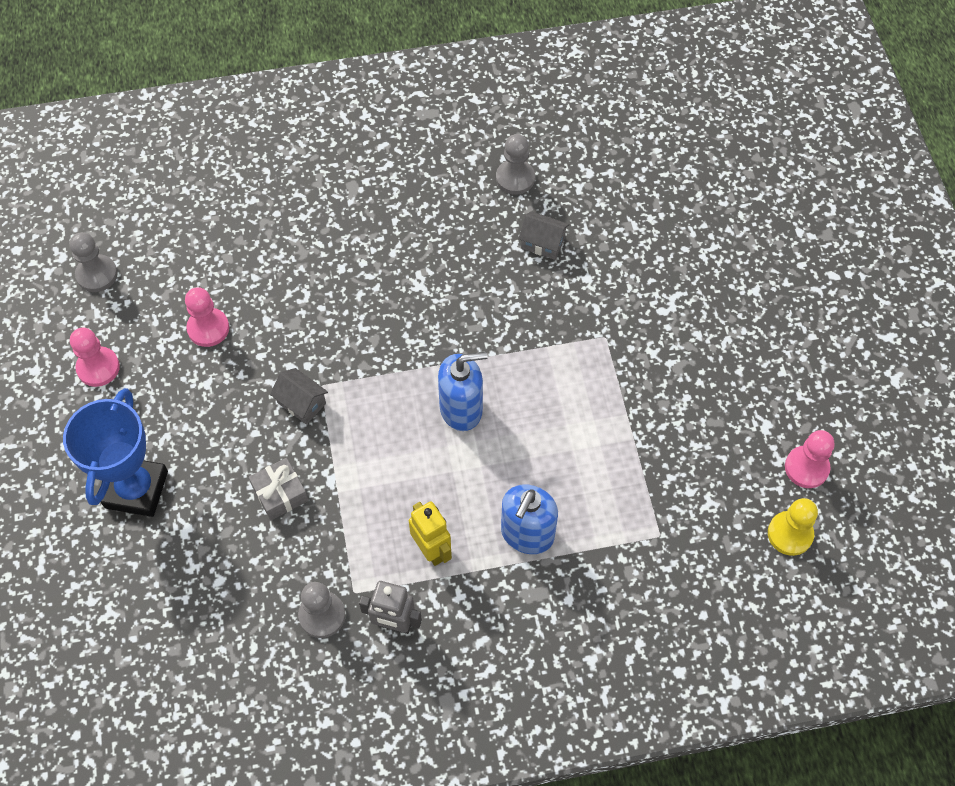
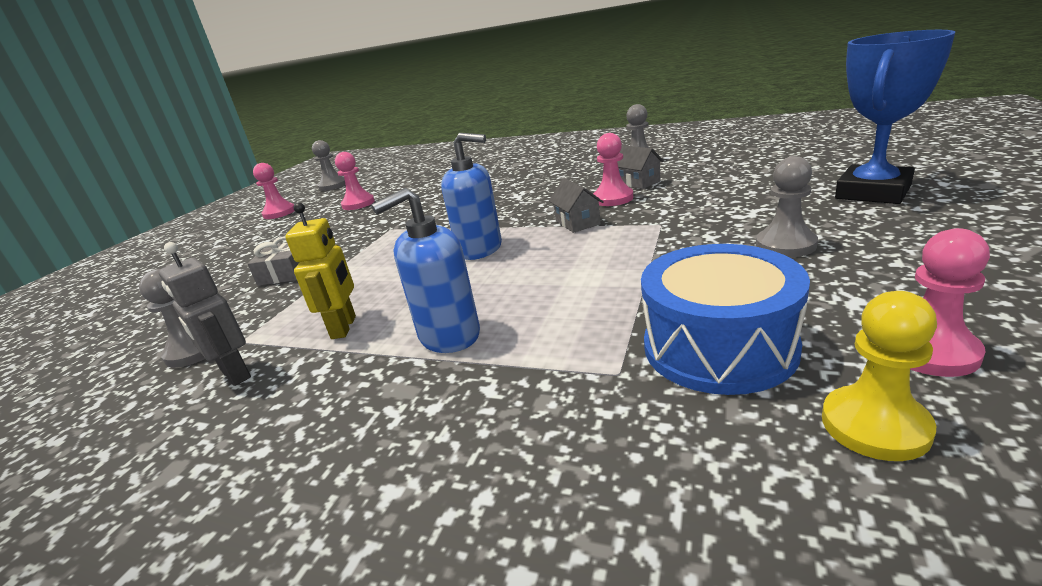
camera: 35 degrees right, 35 degrees down
(136, 489) = (211, 259): blue trophy -> blue trophy (872, 192)
(301, 403) = (366, 235): grey house -> grey house (577, 223)
(535, 285) = (613, 198): none -> pink pawn
(705, 494) = (718, 347): none -> blue drum
(710, 358) = (785, 245): none -> grey pawn

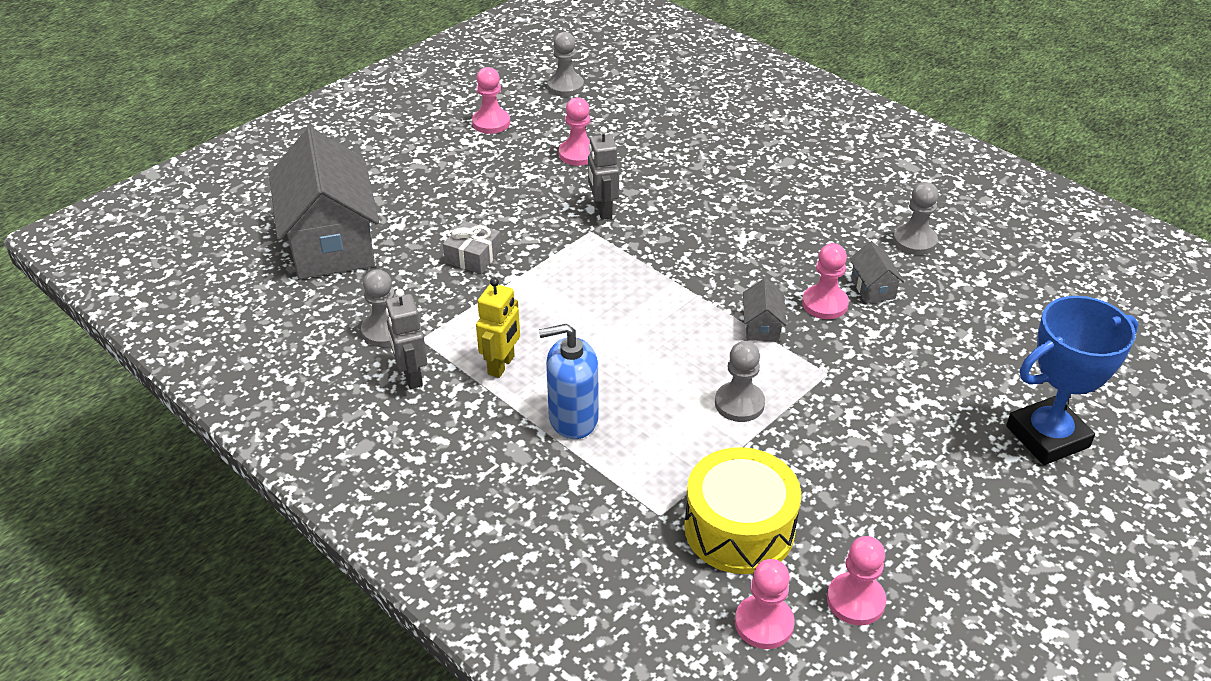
camera: 20 degrees right, 15 degrees up
(127, 313) = (331, 243): none -> grey house
(394, 218) = (603, 210): none -> grey robot
(480, 249) = (653, 318): blue soap dispenser -> none
(718, 347) = (739, 528): blue drum -> yellow drum
(785, 245) = (892, 460): grey pawn -> grey pawn (739, 403)
(875, 425) = (764, 623): yellow pawn -> pink pawn

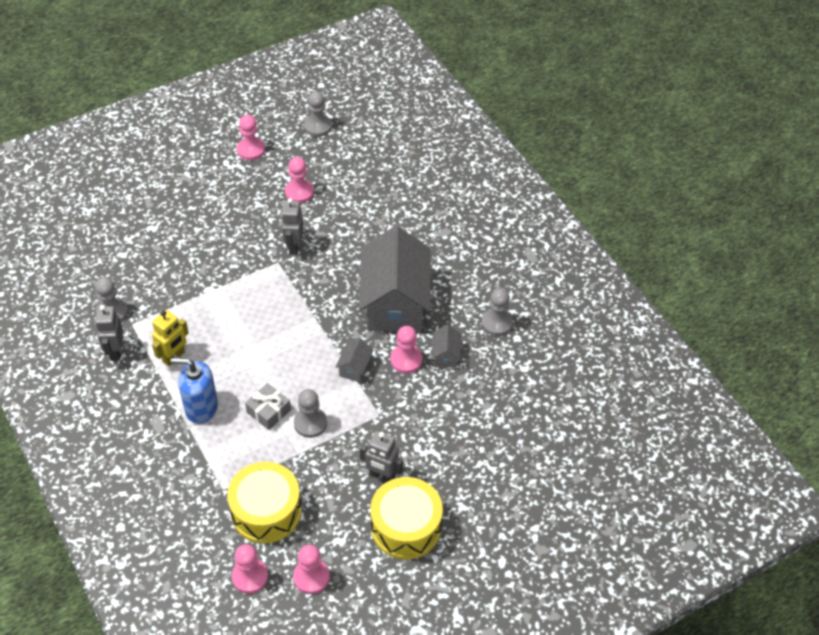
camera: 15 degrees right, 10 degrees up
(331, 243) = (104, 232): grey house -> grey house (395, 303)
(473, 256) = (191, 265): grey gift -> grey gift (269, 411)
(876, 445) = (382, 475): none -> grey robot
(949, 501) = (406, 527): none -> yellow drum
(1047, 436) = (496, 498): blue trophy -> none

